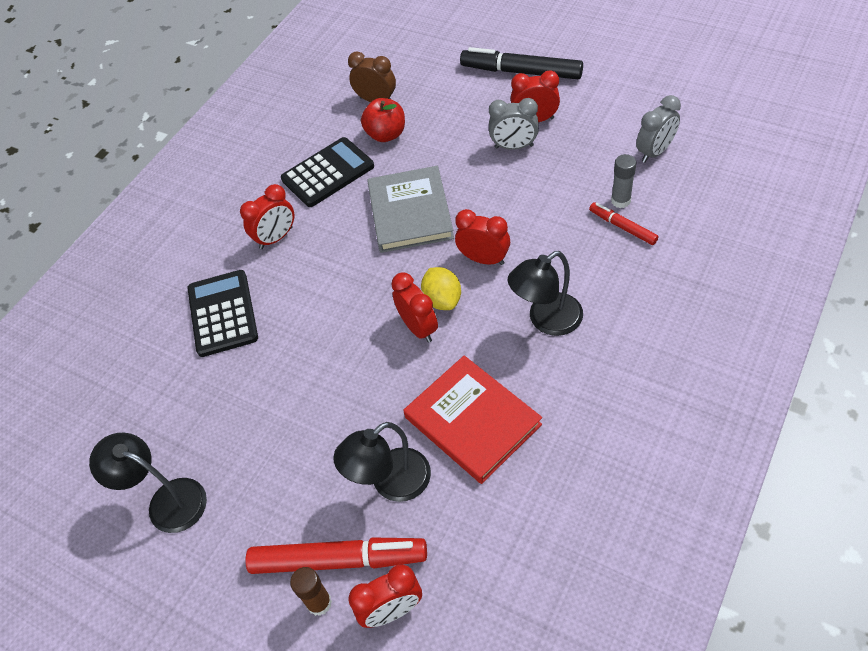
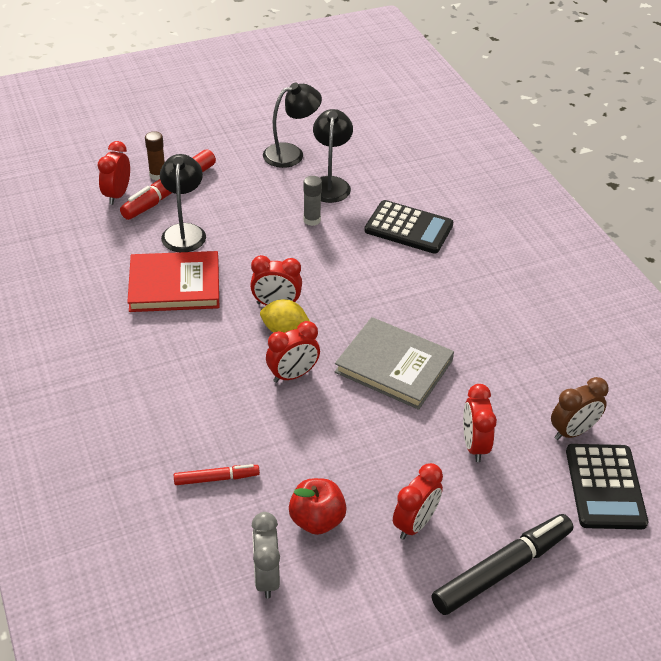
camera: 120 degrees right, 10 degrees down
(276, 238) = (454, 284): red clock -> red clock (474, 445)
(328, 173) = (500, 347): black calculator -> black calculator (605, 487)
(386, 134) = (512, 409): red apple -> red apple (317, 520)
(514, 147) = (395, 481): grey clock -> none
(546, 320) = (196, 369): black lamp -> black lamp (330, 184)
(620, 201) = (244, 501): grey glue stick -> grey glue stick (312, 220)

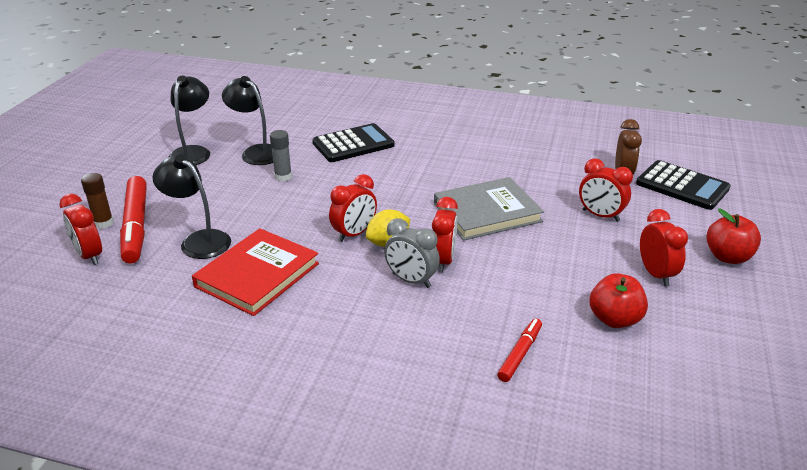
camera: 50 degrees left, 10 degrees down
(266, 577) = (657, 375): grey clock -> grey clock (411, 280)
(502, 569) = (728, 257): black marker -> red apple

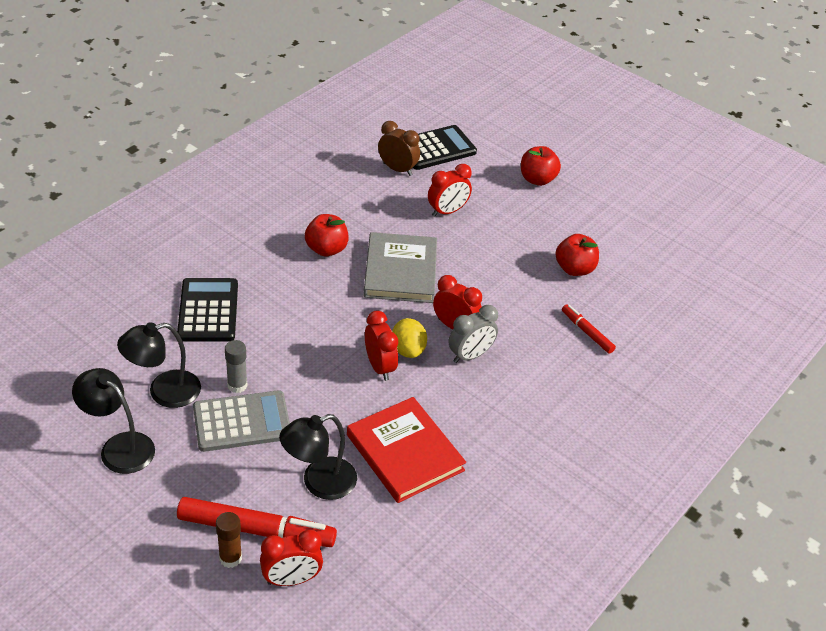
camera: 70 degrees left, 10 degrees up
(245, 189) = (242, 422): none -> grey calculator
(474, 171) = (326, 249): none -> red apple
(656, 274) = (537, 223): red clock -> none

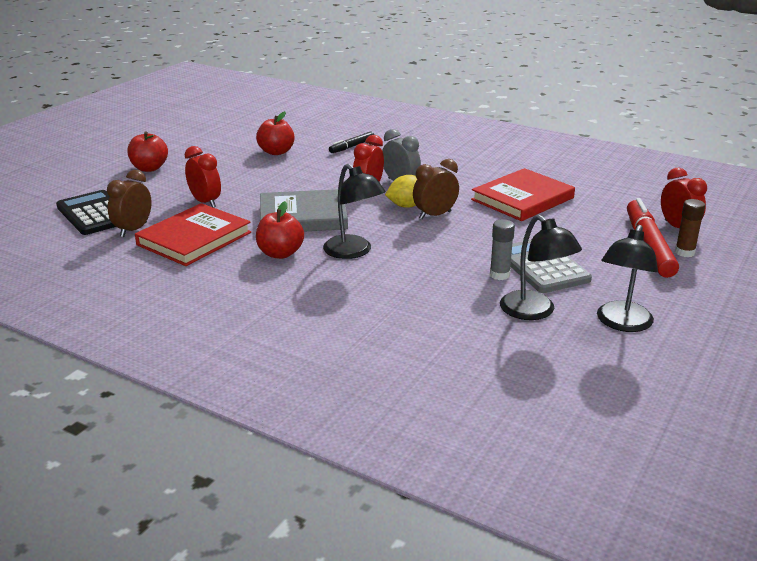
camera: 95 degrees left, 15 degrees down
(208, 310) = (404, 305): black calculator -> none
(319, 483) = (580, 227): black lamp -> black lamp (353, 252)
(370, 202) = (194, 239): none -> red book
(380, 367) = (435, 215): red clock -> brown clock
(587, 332) = (352, 146): red marker -> black marker

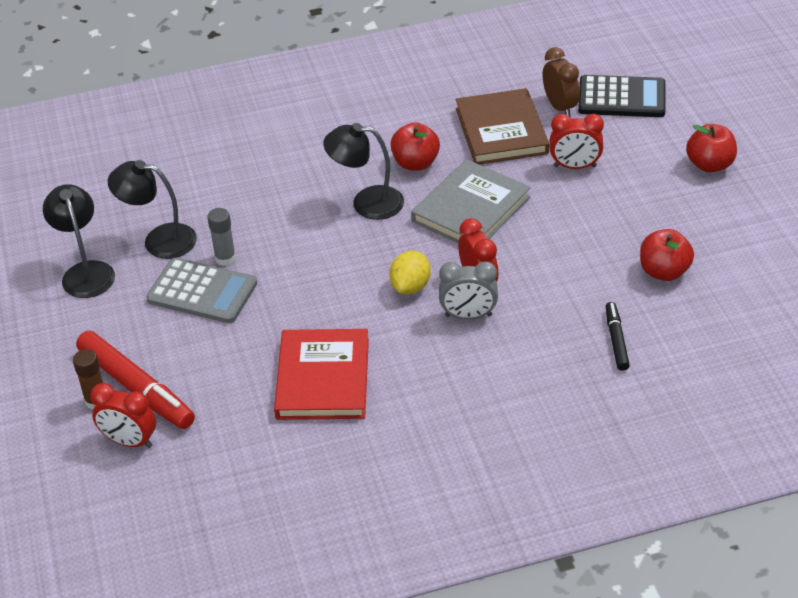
camera: 135 degrees right, 15 degrees up
(194, 239) = (501, 131): red book -> brown book
(435, 215) = (369, 292): brown clock -> none

